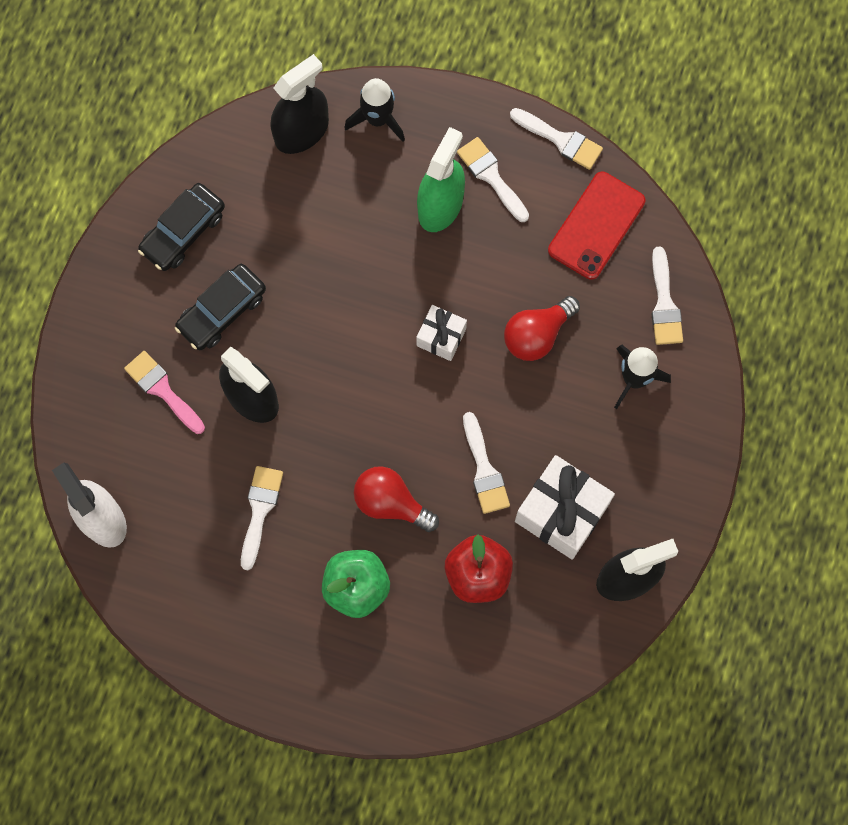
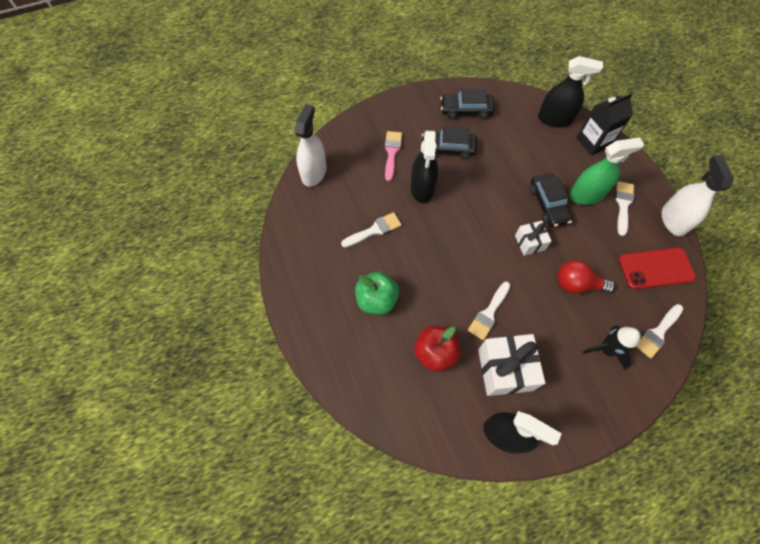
camera: 50 degrees right, 10 degrees down
(378, 119) = (593, 142): black rocket -> black carton
(391, 503) = (431, 283): red light bulb -> none
(412, 265) = (548, 204): none -> black car
(560, 140) = (673, 220): white brush -> white spray bottle

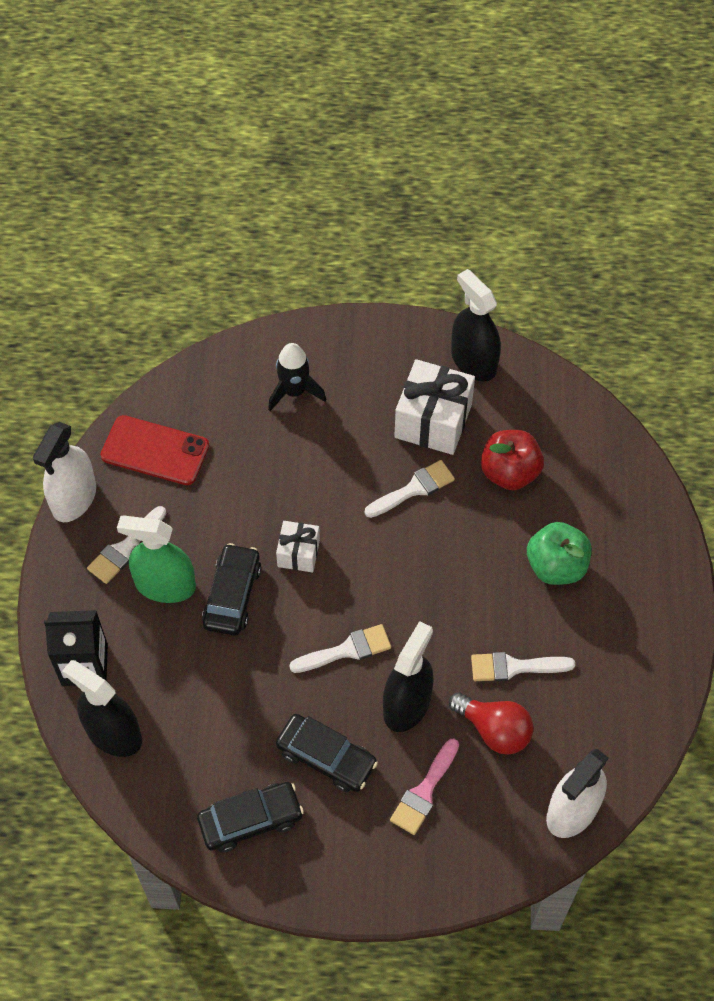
camera: 155 degrees left, 5 degrees down
(466, 110) = (251, 820): black car -> black car turned 45 degrees counterclockwise
(576, 284) = (274, 475): red light bulb -> red light bulb (494, 730)
(658, 332) = (217, 383): white brush -> white brush (346, 650)

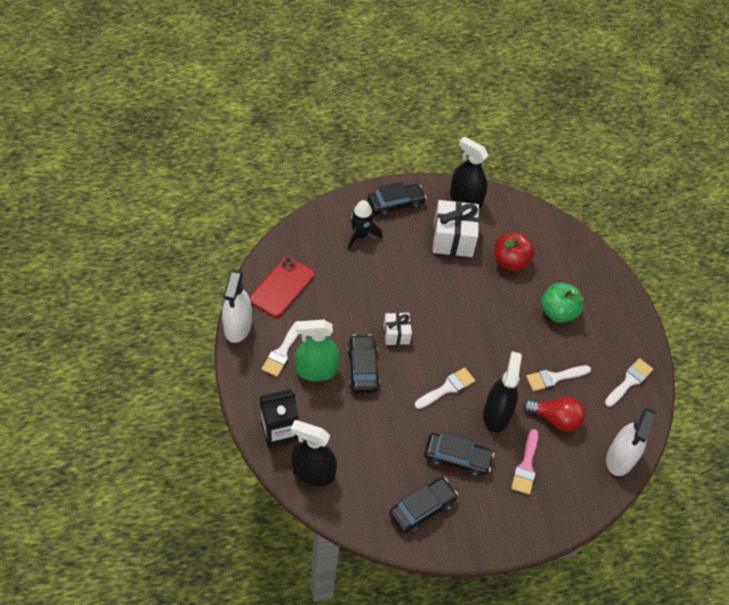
camera: 20 degrees left, 5 degrees down
(155, 450) = (282, 287): red phone -> red phone turned 60 degrees counterclockwise
(363, 351) = (395, 204): none -> black car
(413, 489) = (455, 282): white brush -> white brush (629, 381)

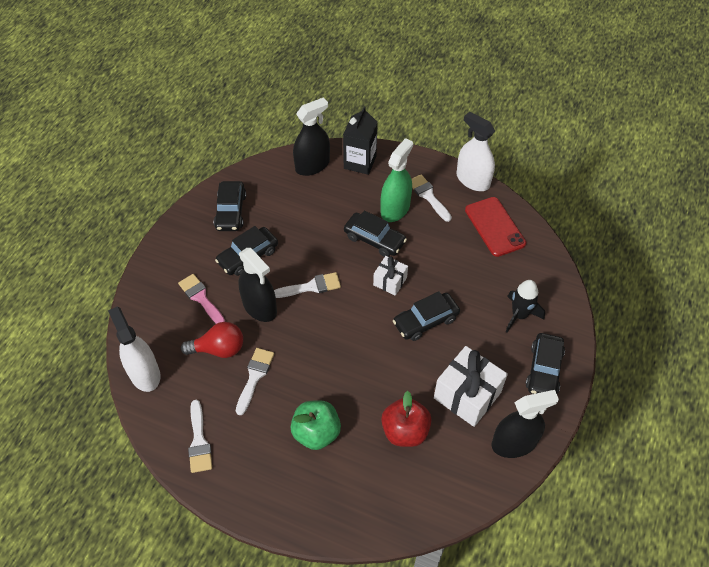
camera: 130 degrees right, 0 degrees up
(413, 292) = (425, 321): none -> black car
(447, 388) = (311, 287): white brush -> white brush turned 105 degrees counterclockwise
(555, 419) = (219, 349): red light bulb -> red light bulb turned 150 degrees counterclockwise

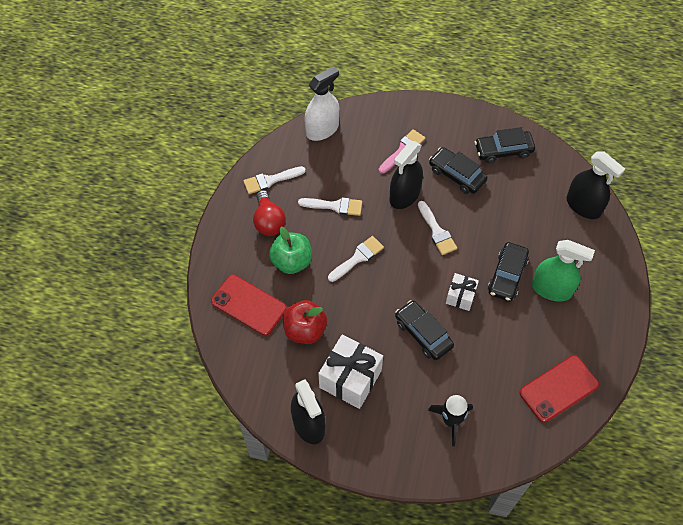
camera: 80 degrees right, 5 degrees up
(219, 349) = (356, 174): red light bulb -> red light bulb (268, 221)
(360, 162) = (603, 247): black carton -> none
(364, 487) = (248, 305): none -> red phone
(428, 196) = (579, 318): white brush -> white brush (357, 258)
(473, 180) = (617, 361): white spray bottle -> none
(544, 370) = (392, 448): black car -> none

